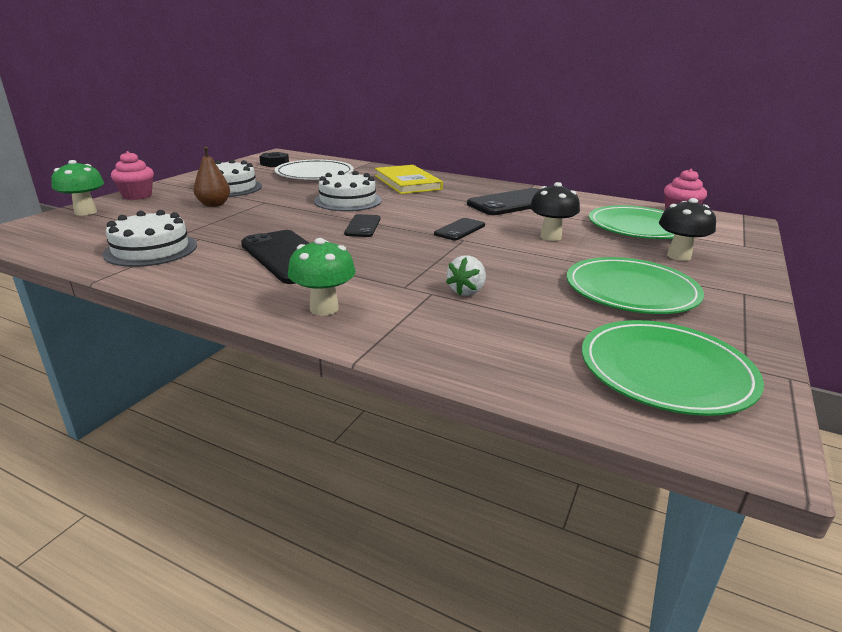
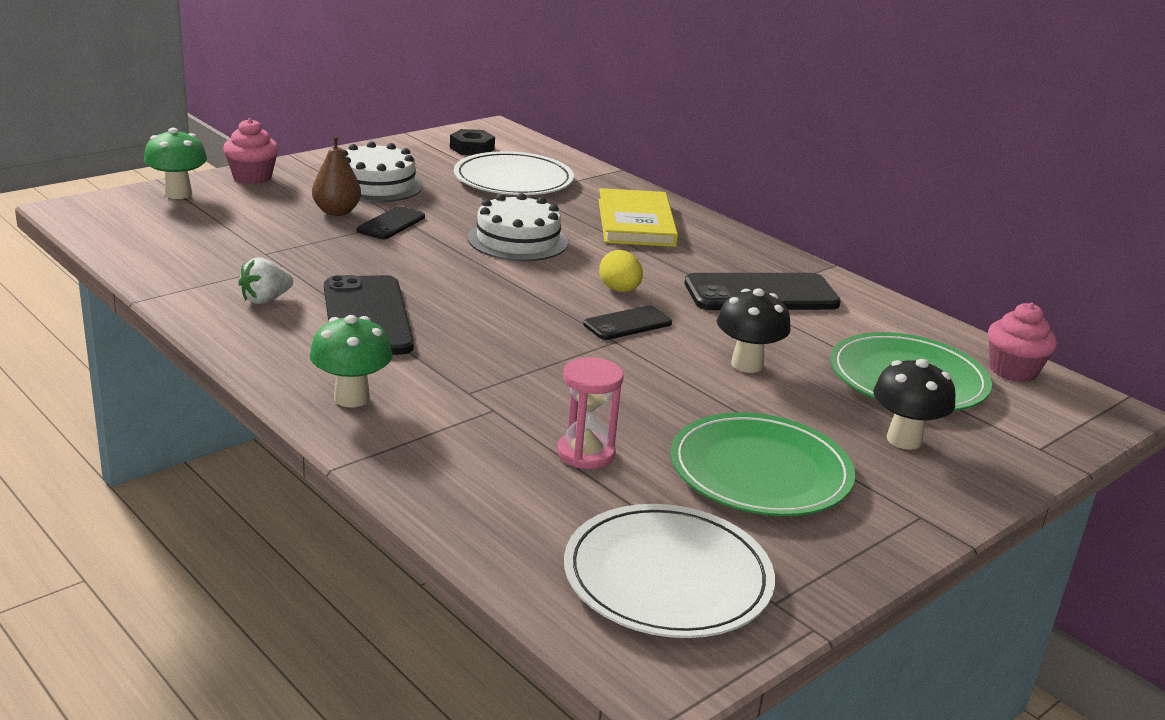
camera: 20 degrees right, 0 degrees up
(151, 249) = (218, 269): white cake -> none
(363, 226) = (500, 289): black phone -> black phone (391, 224)
(435, 214) = (619, 290): none -> yellow egg
(467, 291) = (540, 418): white strawberry -> white strawberry (265, 299)
(520, 305) = (585, 453): none -> pink hourglass
(665, 371) = (667, 577): green plate -> white plate

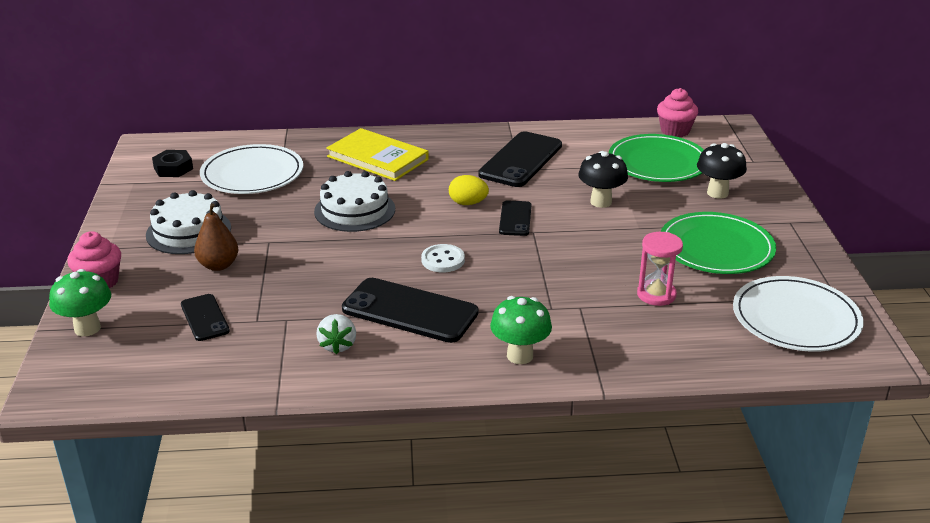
camera: 50 degrees left, 5 degrees up
(391, 224) = (268, 249): black phone -> black phone (205, 318)
(485, 308) = (443, 260): none -> white button

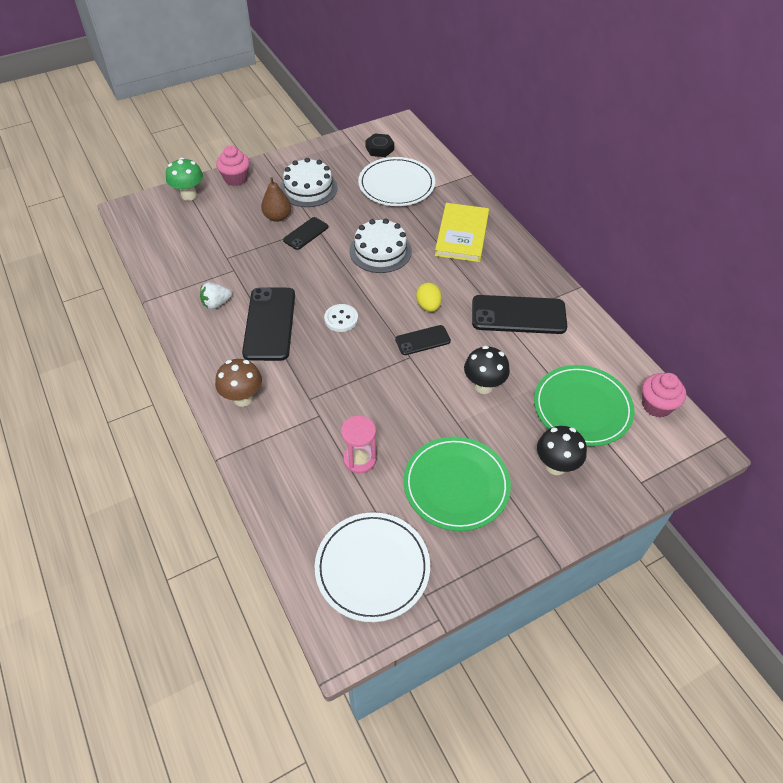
camera: 65 degrees right, 20 degrees up
(205, 318) = (219, 235): black phone -> black phone (306, 233)
(520, 356) = (243, 398): green mushroom -> brown mushroom

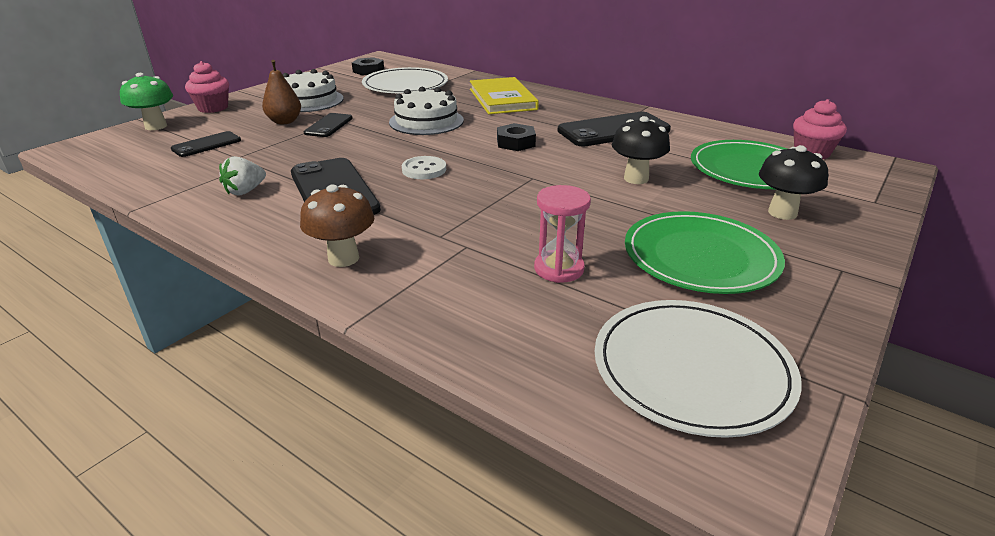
camera: 25 degrees left, 20 degrees down
(422, 340) = (534, 164): black phone -> black phone (206, 145)
(428, 306) = (515, 143): yellow egg -> black nut

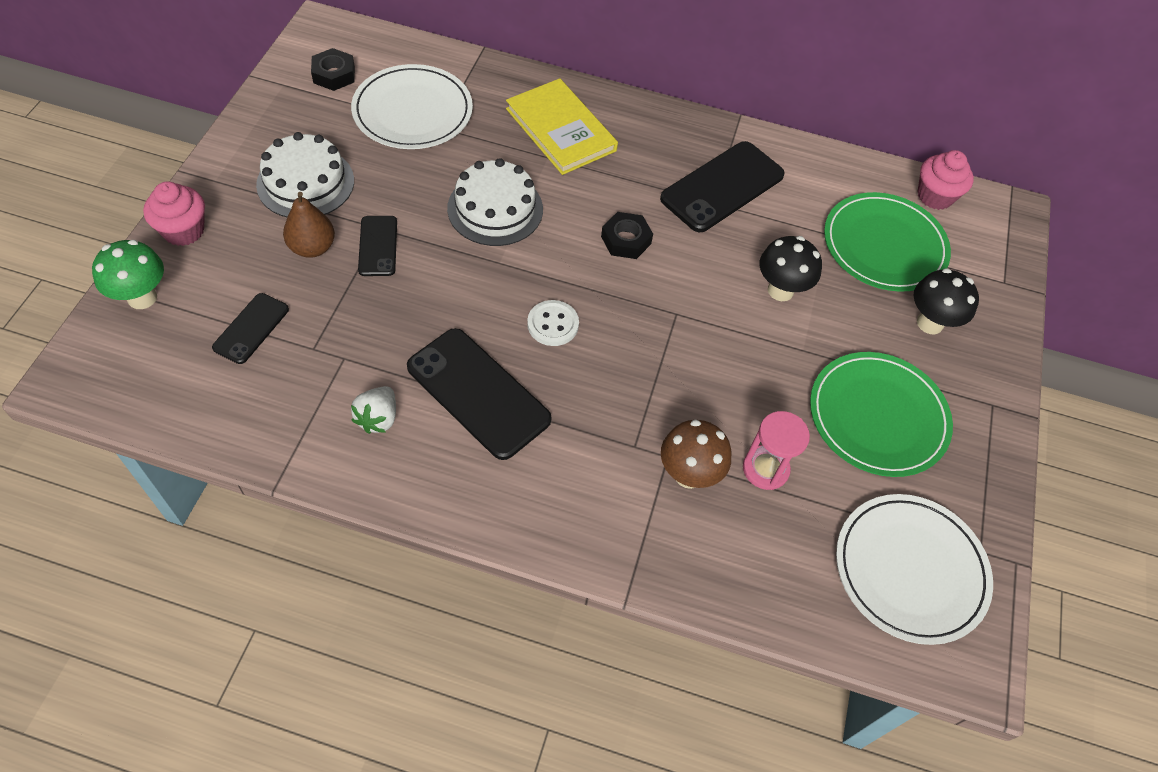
camera: 25 degrees left, 25 degrees up
(343, 258) = (562, 508): brown mushroom -> brown mushroom (688, 474)

